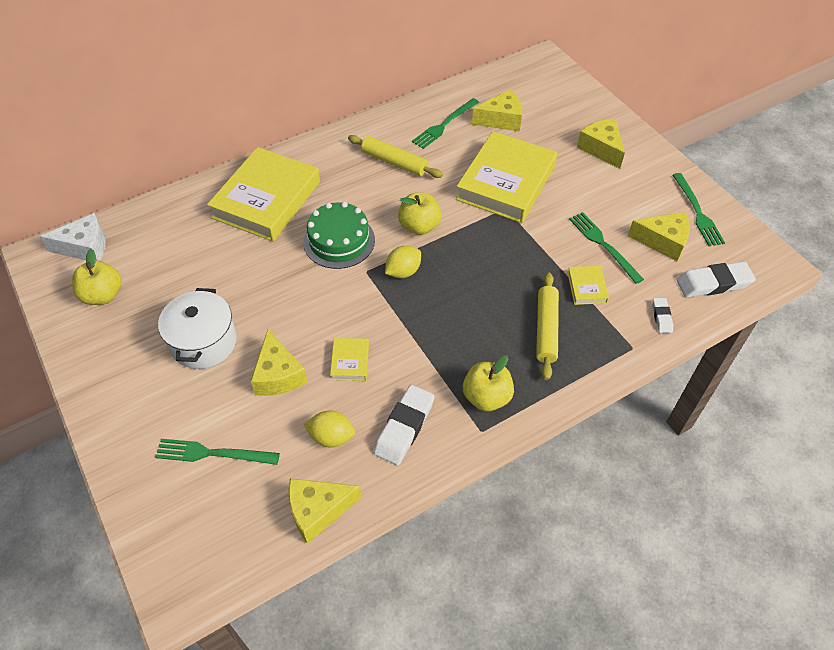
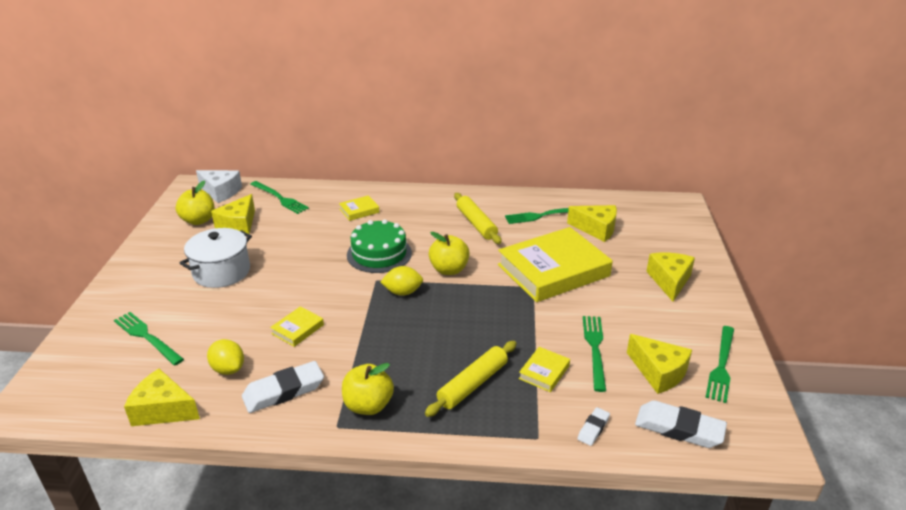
camera: 35 degrees right, 20 degrees down
(164, 224) = (280, 198): none -> green fork
(267, 200) = (359, 211): yellow book -> yellow book, size x0.42
(278, 375) = (242, 313): yellow cheese -> yellow cheese (238, 225)

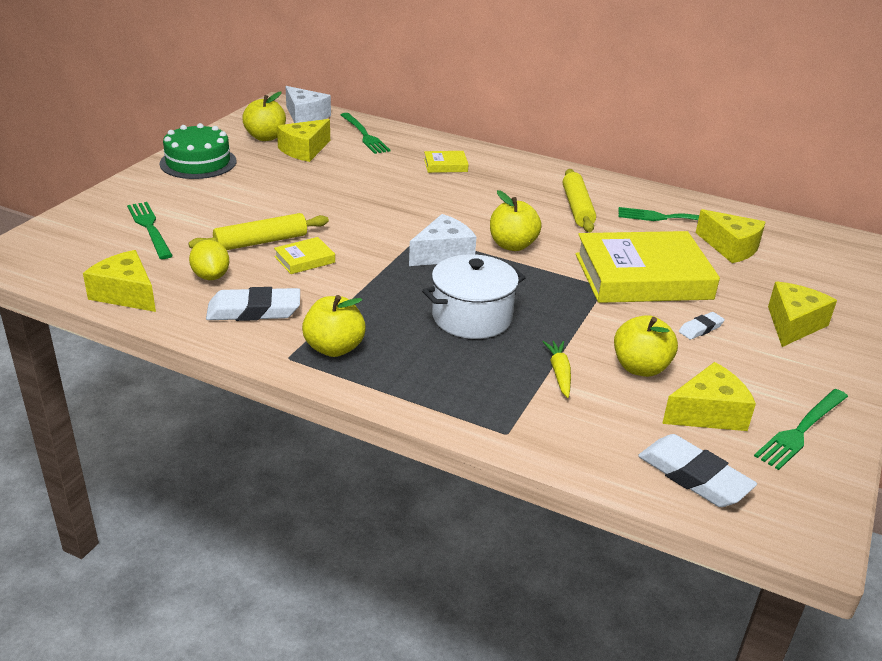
camera: 20 degrees right, 0 degrees up
(221, 272) = (259, 189): white pot -> white pot (472, 317)
(379, 254) = (441, 211): green cake -> green cake (198, 162)
(403, 292) = (443, 254): yellow lemon -> white cheese
(473, 384) = (465, 361): yellow rolling pin -> yellow rolling pin (261, 242)
(544, 372) = (559, 373): yellow book -> yellow carrot
(593, 428) = (582, 444): white eraser -> white eraser (700, 329)
(595, 349) = (640, 368): green fork -> yellow apple
(658, 372) = (708, 413): yellow cheese -> yellow cheese turned 90 degrees counterclockwise

